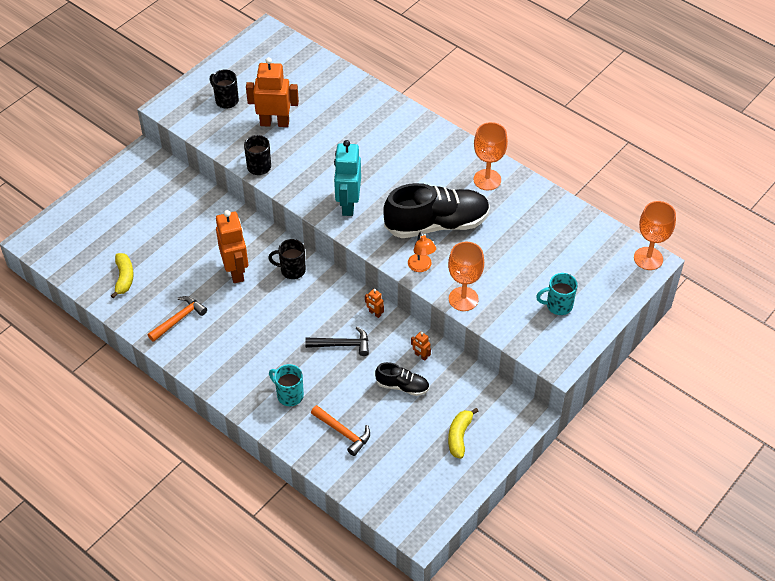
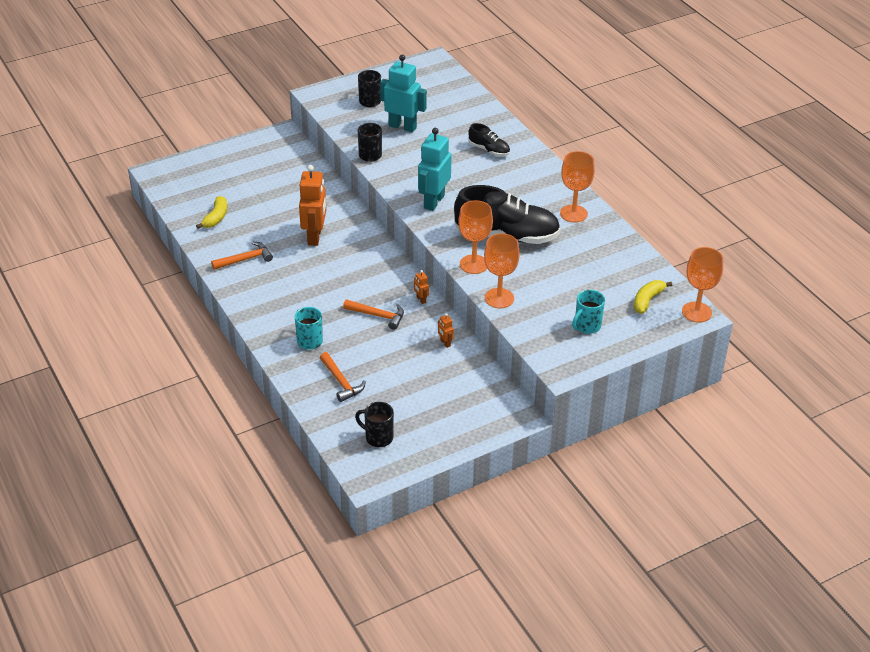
camera: 20 degrees right, 10 degrees down
(274, 123) = (402, 126): orange robot -> turquoise robot
(292, 270) = (364, 248): black mug -> black mug (378, 437)
(342, 345) = (378, 316): black hammer -> orange hammer
(402, 386) = (415, 362): black shoe -> black shoe (489, 150)
(421, 267) = (474, 264): orange lamp -> orange goblet
(459, 436) = (446, 415): yellow banana -> yellow banana (647, 300)
(558, 305) = (587, 326): turquoise mug -> turquoise mug turned 60 degrees counterclockwise

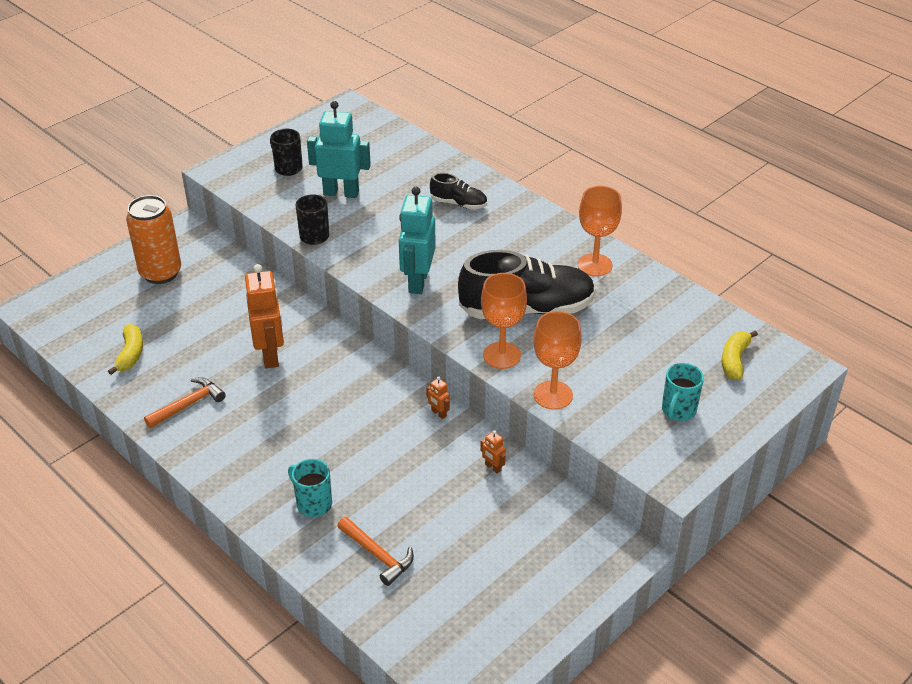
camera: 15 degrees left, 0 degrees up
(255, 164) = (161, 273): none -> orange can
(378, 316) = (392, 447): orange hammer -> none
(378, 437) = (458, 628): black mug -> none
(696, 312) = (799, 363): orange goblet -> none

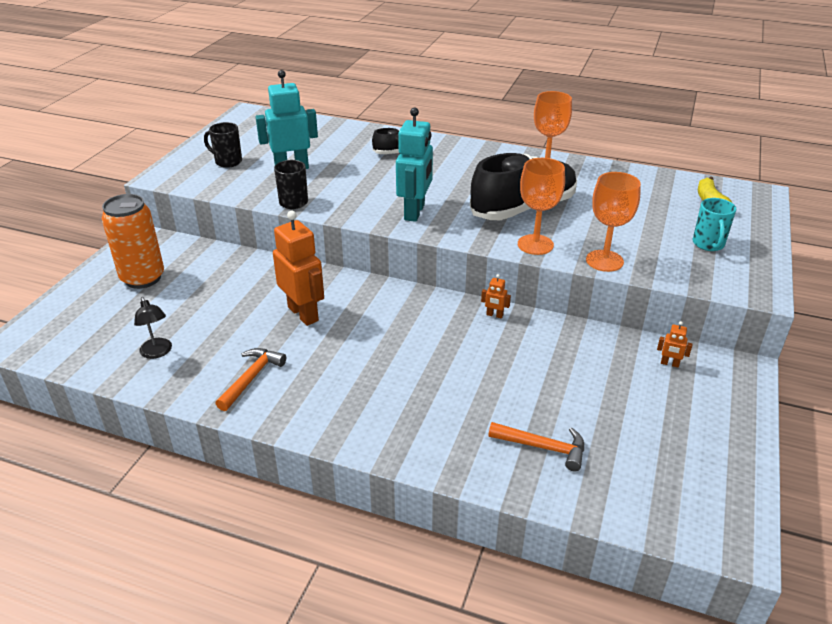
camera: 25 degrees left, 5 degrees down
(130, 354) = (157, 352): yellow banana -> black lamp
(313, 503) = (444, 424): turquoise mug -> none
(417, 282) = (415, 212): turquoise robot -> turquoise robot turned 150 degrees counterclockwise
(493, 467) = (577, 342): orange robot -> orange robot (669, 364)

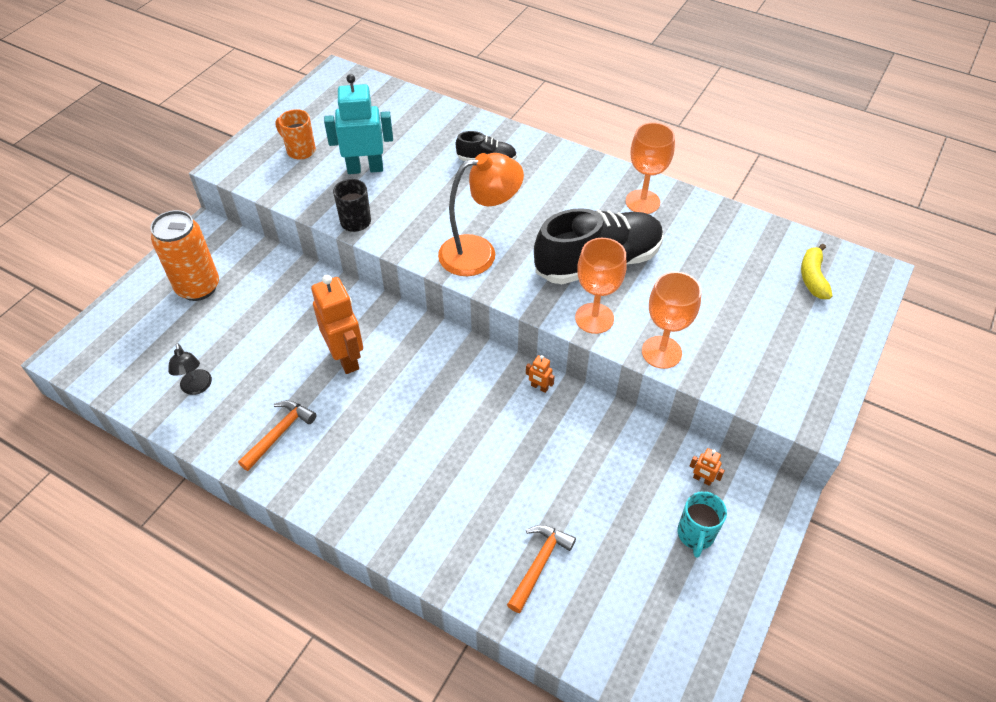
camera: 10 degrees right, 15 degrees up
(227, 162) = (300, 150): black mug -> orange mug
(415, 212) = (479, 253): turquoise robot -> orange lamp
(543, 447) = (539, 564): orange hammer -> orange hammer turned 90 degrees counterclockwise
(708, 244) = (785, 343): turquoise mug -> turquoise mug (695, 535)

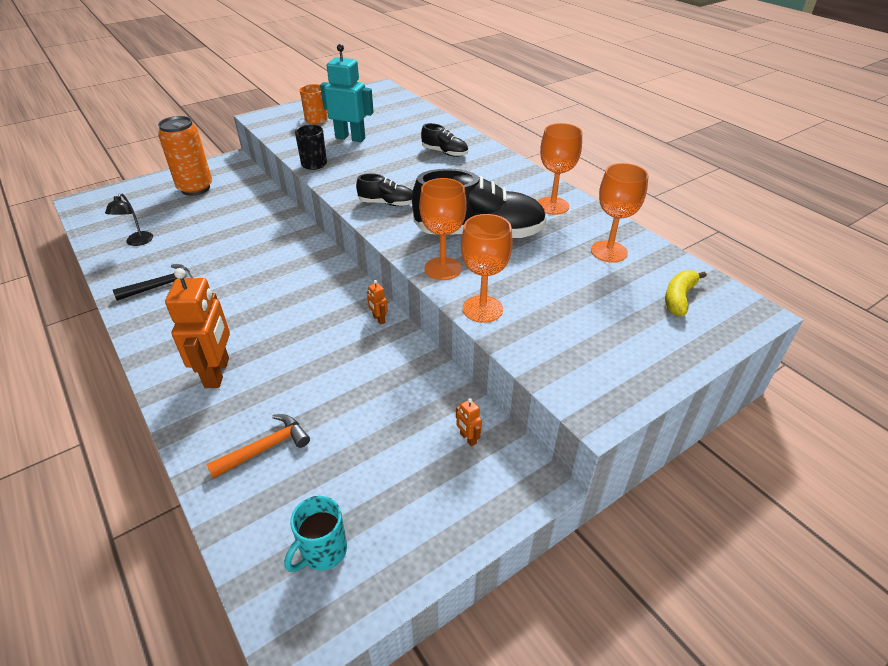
camera: 25 degrees right, 10 degrees down
(279, 433) = (161, 286): orange hammer -> black hammer
(346, 357) = (251, 255): orange robot -> orange robot (217, 373)
(479, 253) = (387, 203): orange lamp -> black shoe
(695, 535) = (425, 482): turquoise mug -> turquoise mug (323, 551)
(726, 244) = (609, 251): none -> orange goblet

